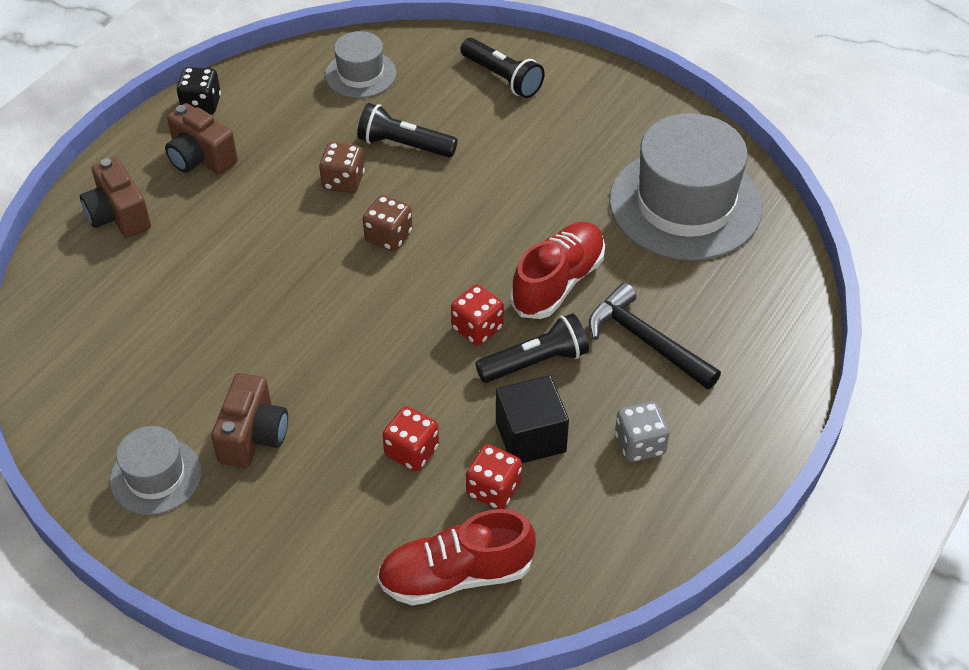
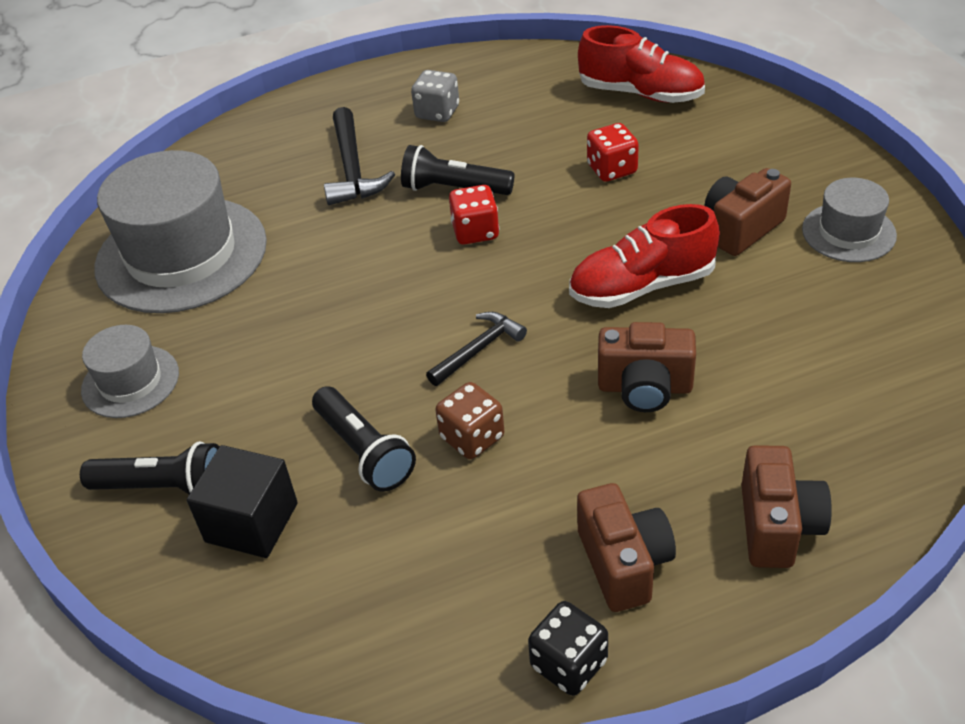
camera: 140 degrees left, 5 degrees down
(251, 262) = (645, 388): none -> brown camera
(360, 74) = (316, 594): grey hat -> grey hat (130, 381)
(388, 237) = (478, 349): brown dice -> black hammer
(493, 489) = (570, 126): red dice -> none
(502, 78) = (164, 487): black flashlight -> black flashlight turned 105 degrees clockwise
(530, 437) = (510, 145): black cube -> black cube (251, 522)
(558, 282) = (368, 238): red shoe -> red shoe (642, 286)

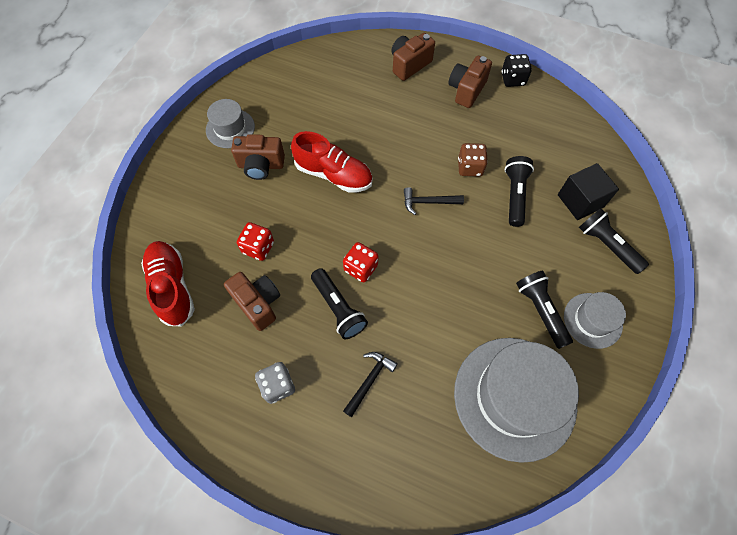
camera: 140 degrees left, 20 degrees up
(209, 344) = (541, 311): none -> black flashlight
(352, 169) = (369, 380): black hammer -> black hammer, size x0.65
(645, 388) = (389, 135): brown camera -> brown camera (258, 304)

